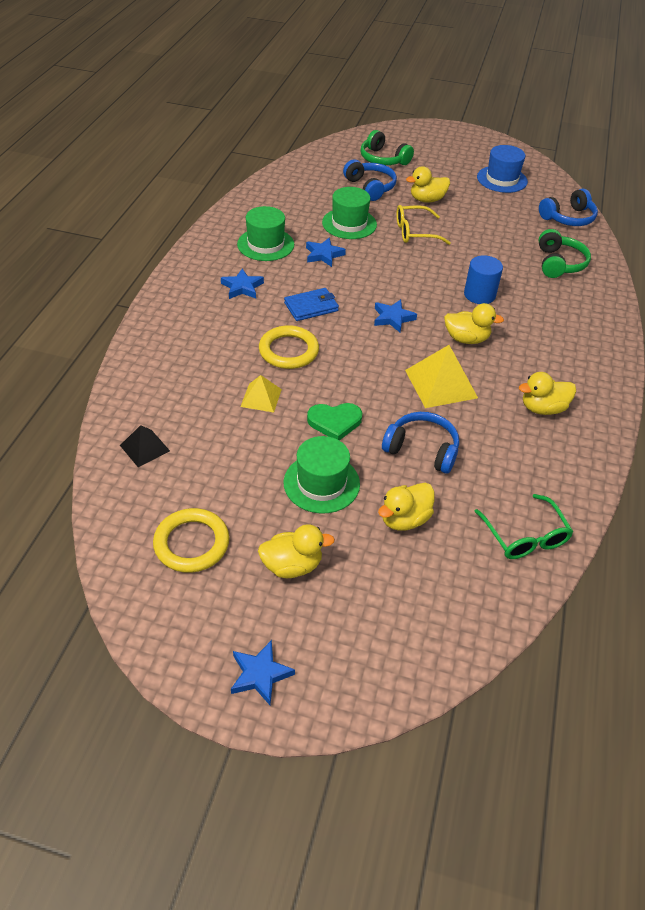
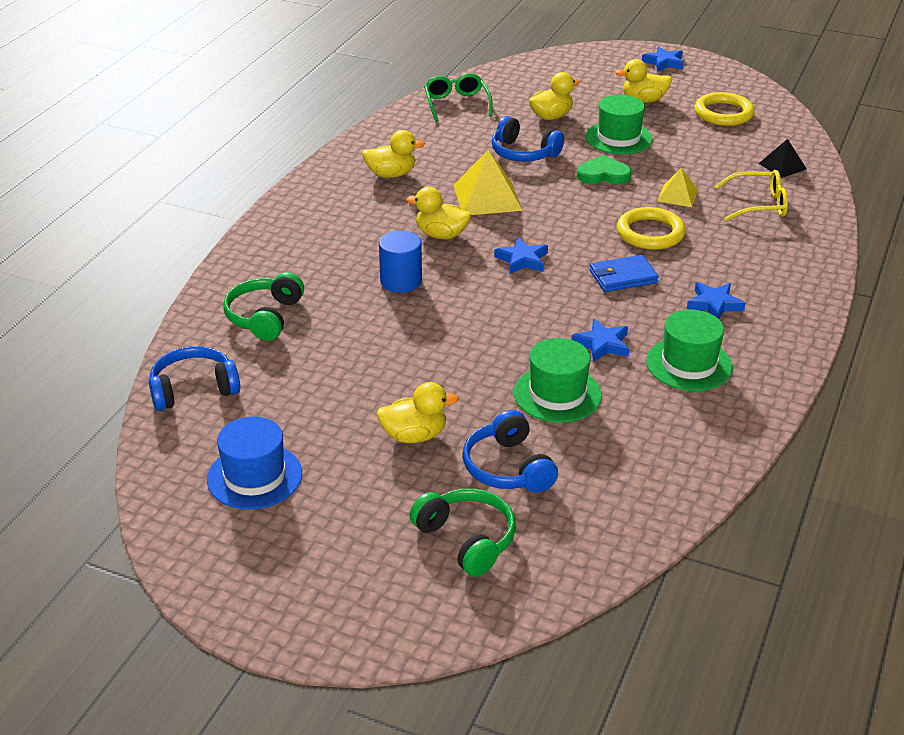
camera: 170 degrees left, 10 degrees down
(415, 232) = (456, 374): yellow glasses -> yellow glasses (758, 205)

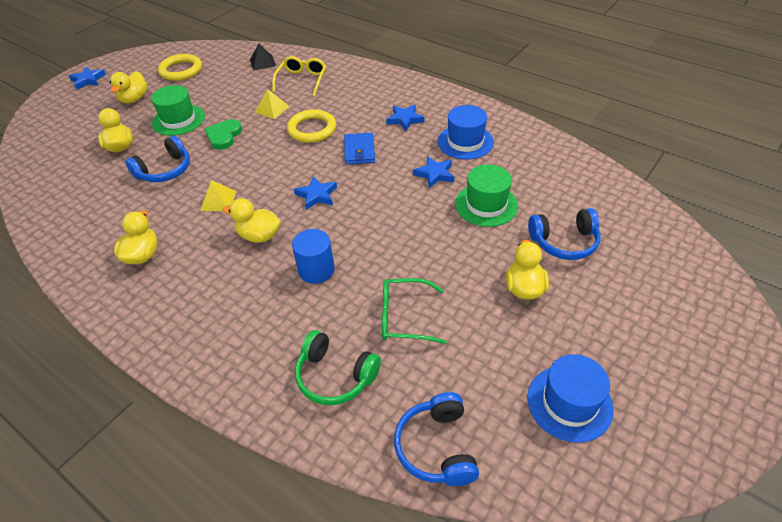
camera: 75 degrees left, 10 degrees up
(441, 235) = (259, 235): yellow duck -> yellow duck turned 75 degrees clockwise
(456, 104) = (53, 196): green glasses -> green glasses (404, 317)
(467, 539) = (639, 274): green headphones -> none
(487, 197) = (218, 200): yellow pyramid -> yellow pyramid, size x0.59
(689, 364) = (465, 142): green hat -> blue hat

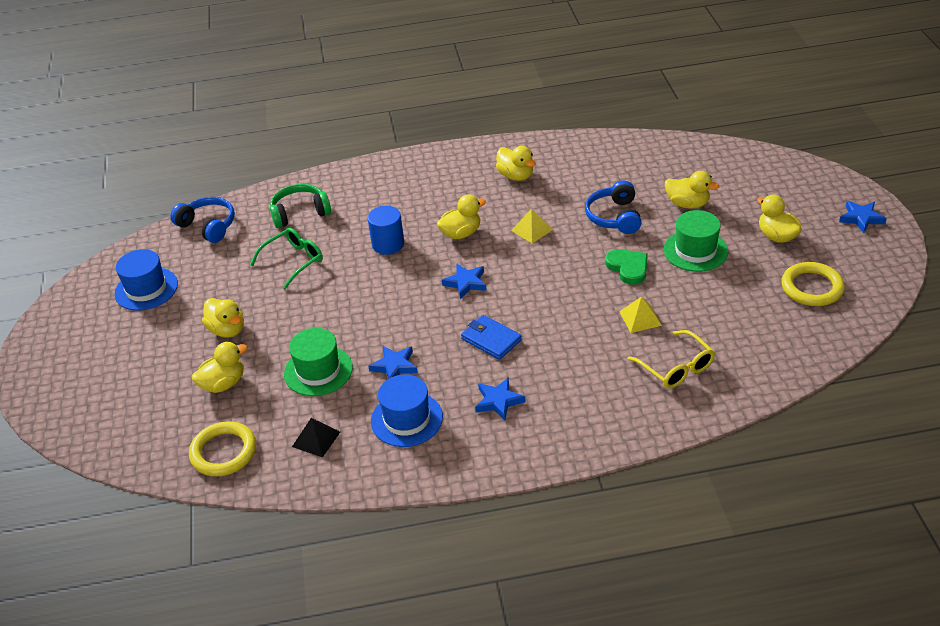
camera: 135 degrees right, 5 degrees down
(262, 62) = (759, 357): black pyramid -> black pyramid (316, 439)
(312, 129) = (567, 327): yellow ring -> yellow ring (223, 452)
(564, 242) = (223, 384): blue headphones -> yellow duck

